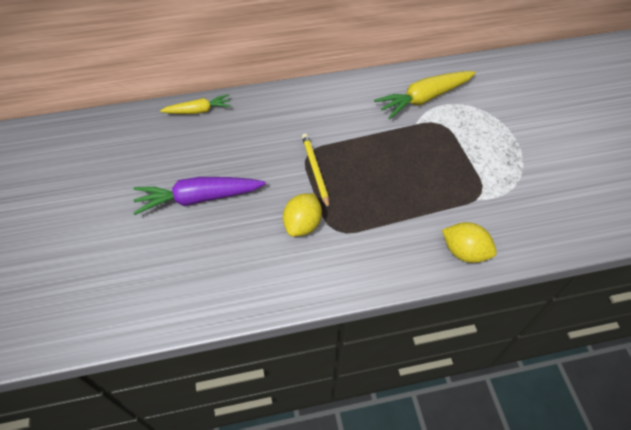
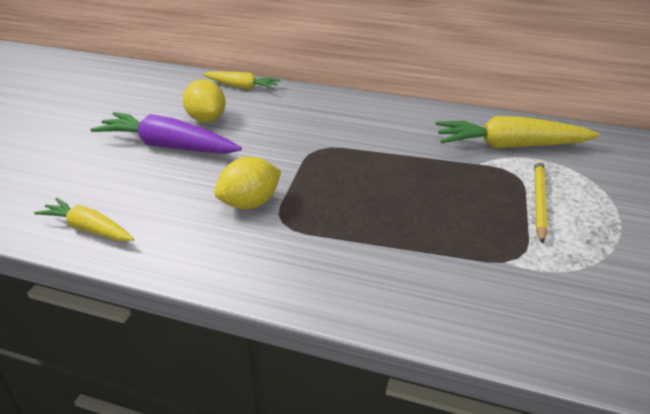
camera: 30 degrees right, 20 degrees down
(215, 298) = (88, 229): none -> yellow carrot
(315, 171) = (313, 165): yellow pencil -> yellow pencil (539, 201)
(464, 252) = (436, 310): yellow lemon -> yellow lemon (206, 119)

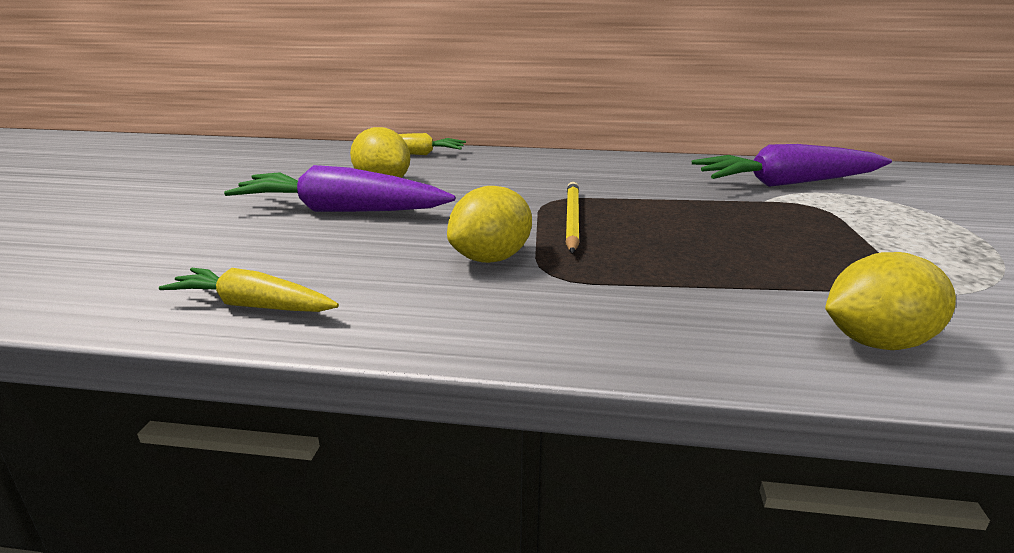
camera: 10 degrees left, 10 degrees down
(462, 306) = (876, 342): none -> yellow lemon
(510, 146) = (787, 183): yellow carrot -> purple carrot
(539, 201) = (869, 228): yellow pencil -> yellow pencil (572, 220)

